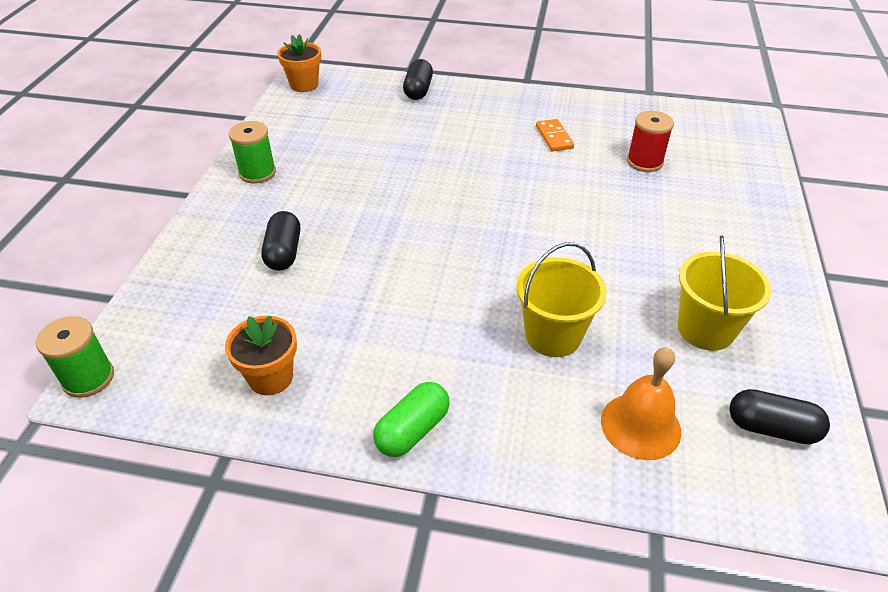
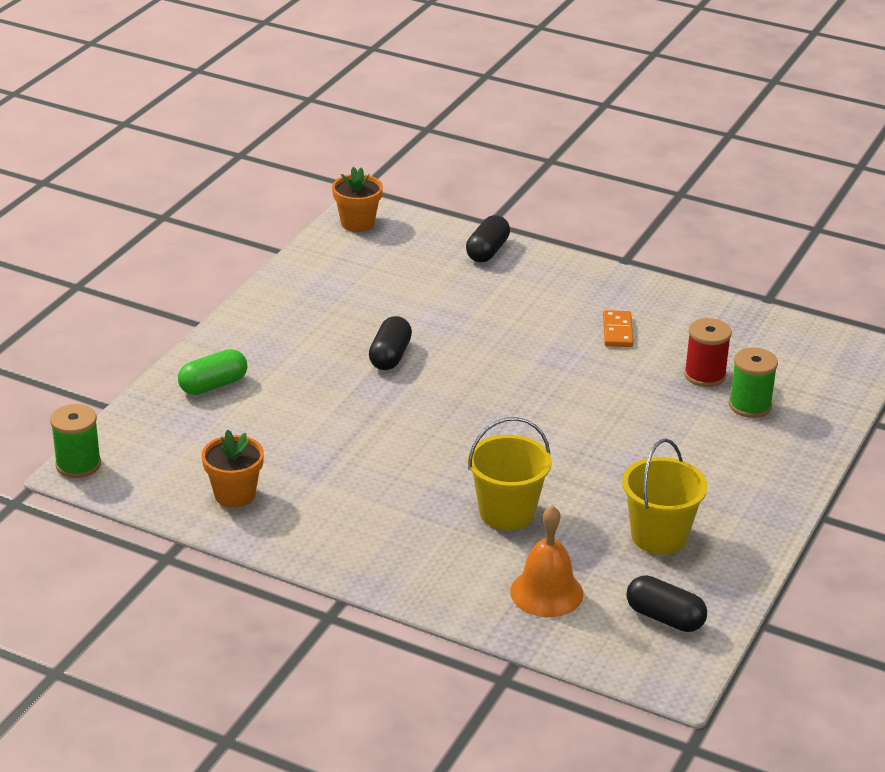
camera: 15 degrees right, 10 degrees down
(257, 173) = (275, 314): green spool -> green spool (750, 406)
(284, 252) = (278, 395): black capsule -> black capsule (390, 356)
(412, 430) = (343, 555): green capsule -> green capsule (213, 385)

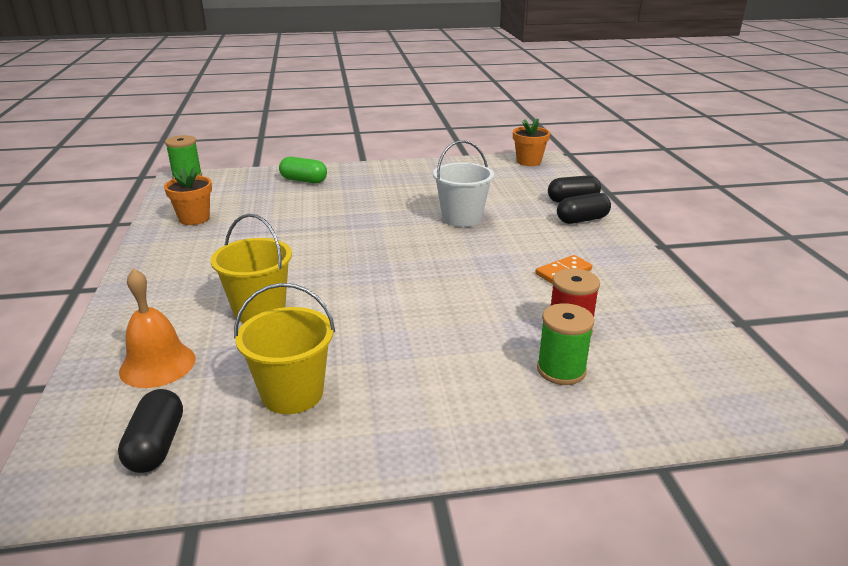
camera: 55 degrees right, 5 degrees down
(390, 356) = (403, 211): black capsule -> black capsule (582, 220)
(449, 330) = (462, 218): none -> white bucket

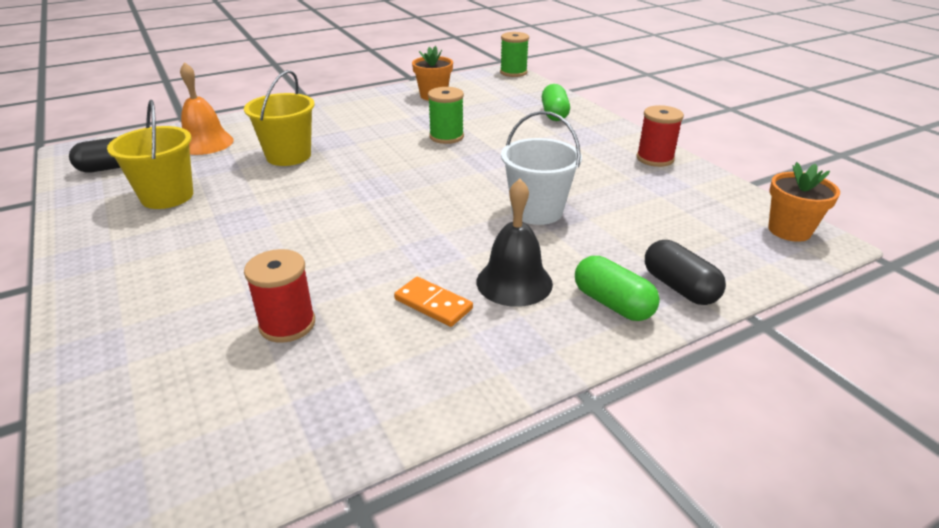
camera: 70 degrees right, 5 degrees up
(415, 169) = (655, 159): none -> red spool
(548, 242) = (514, 282): none -> black bell
(561, 370) = (202, 327): green spool -> green spool (446, 137)
(582, 220) = (612, 303): black capsule -> green capsule

